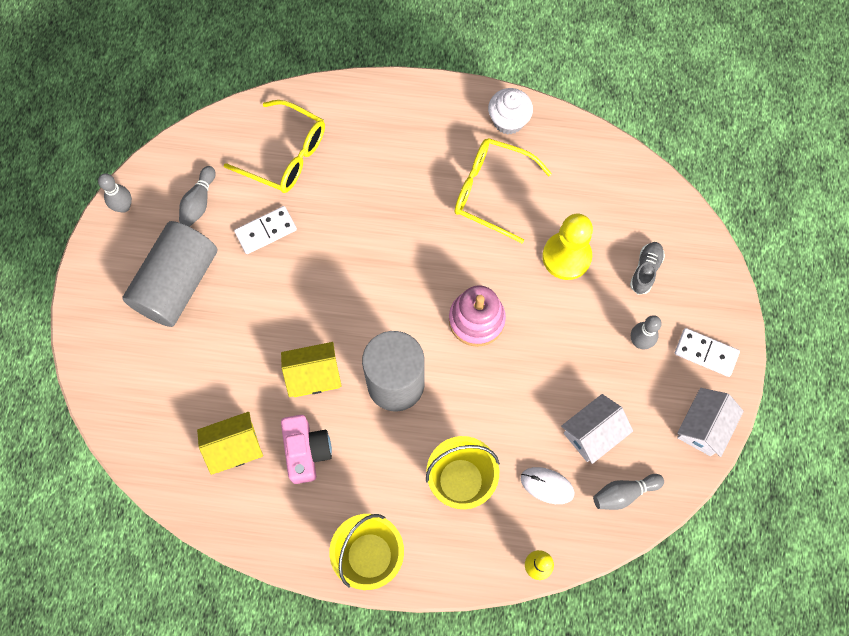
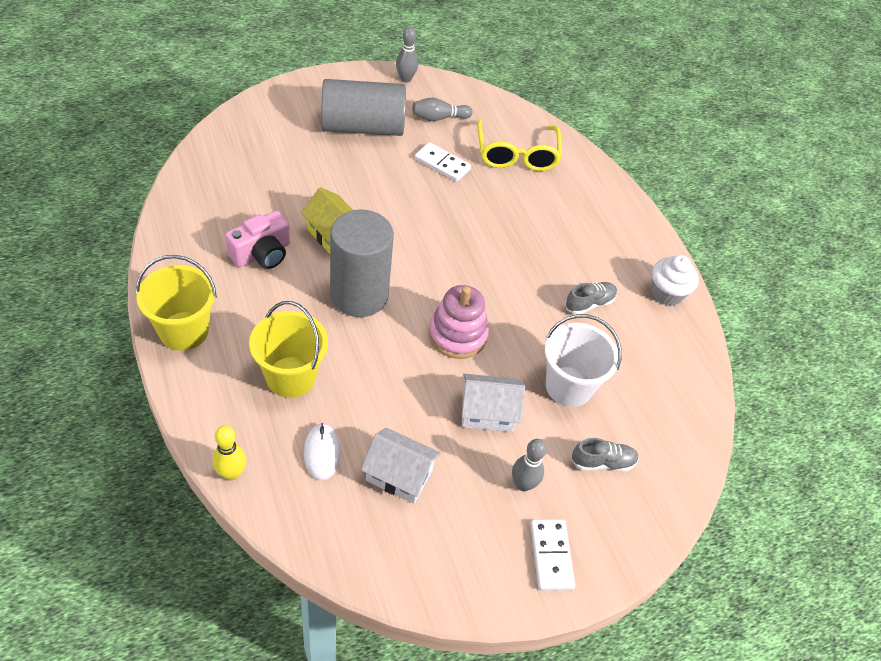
camera: 55 degrees right, 20 degrees down
(234, 447) = (241, 206): yellow house -> none
(491, 191) = (589, 303): yellow glasses -> grey shoe
(566, 257) = (568, 386): yellow pawn -> white bucket
(624, 493) = (349, 529): grey bowling pin -> none
(703, 427) = (466, 585): white house -> white house (487, 413)

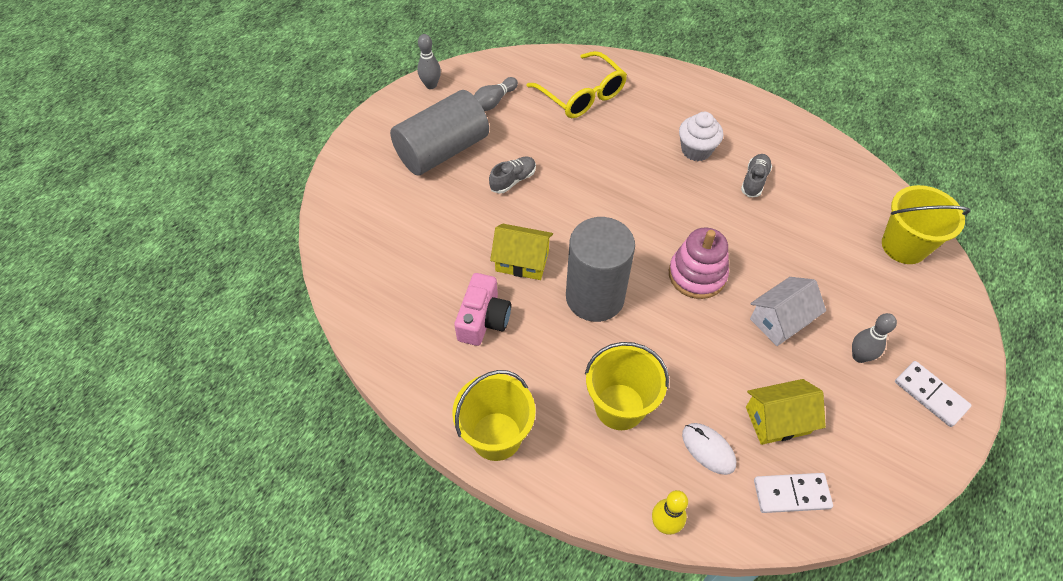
camera: 30 degrees left, 5 degrees up
(399, 475) = (777, 420): white house -> yellow house
(442, 164) = (537, 141): white domino -> white domino (791, 494)
(568, 386) = (808, 256): white bucket -> none
(602, 462) = (887, 297): grey shoe -> grey shoe (513, 180)
(667, 293) = (792, 135): white cupcake -> white cupcake (696, 150)
(667, 438) = (904, 246): none -> yellow bucket

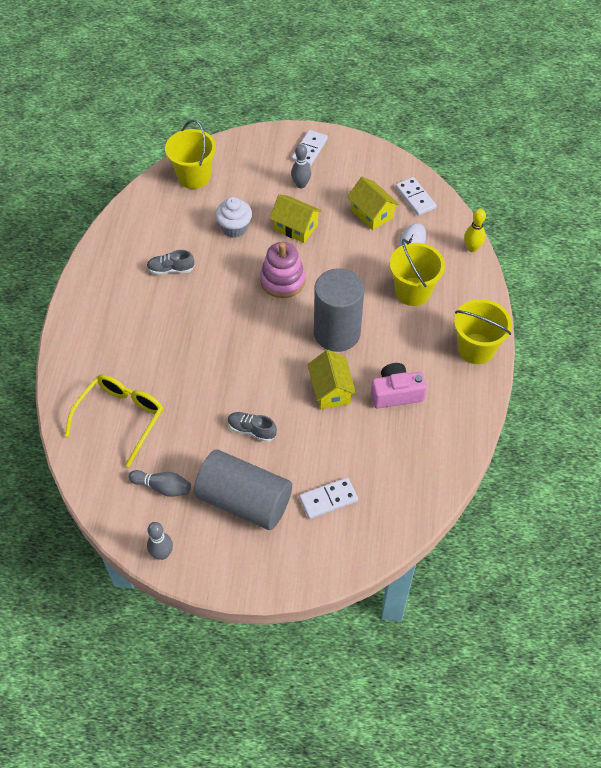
camera: 115 degrees left, 0 degrees up
(401, 210) = (328, 499): none -> white domino
(696, 150) = (154, 314): white cupcake -> white cupcake (234, 228)
(780, 320) = (295, 227): white house -> yellow house

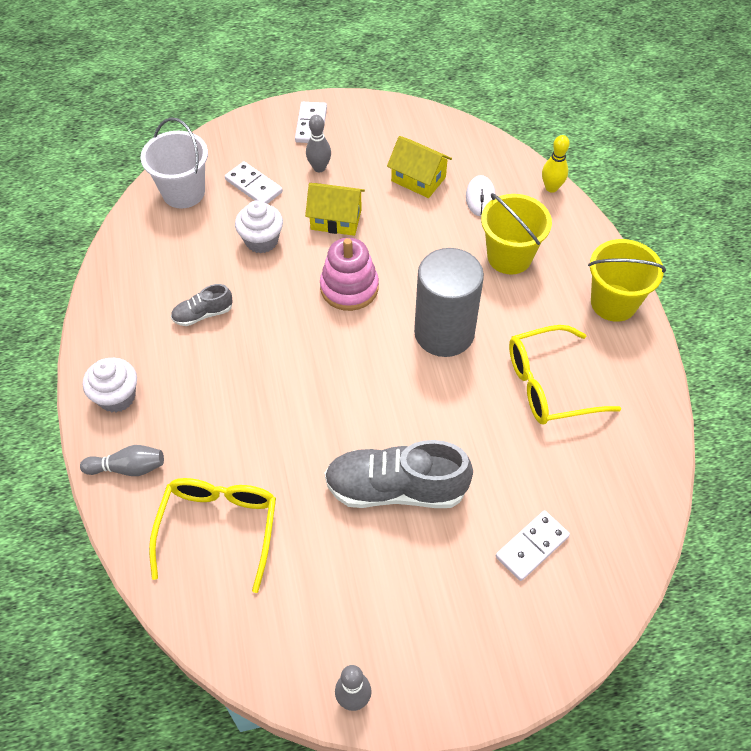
camera: 20 degrees left, 0 degrees up
(89, 309) = (117, 397): none -> white cupcake
(163, 487) = (314, 604): grey bowling pin -> grey bowling pin (128, 468)
(194, 176) = (183, 192): yellow bucket -> white bucket
(244, 501) = (428, 586): grey cylinder -> none
(252, 430) = (396, 488): grey shoe -> grey shoe, size x2.02
(330, 390) = (469, 405): yellow house -> none
(396, 393) = (549, 385): pink camera -> yellow glasses
(415, 198) = (460, 148): white domino -> white domino (254, 186)

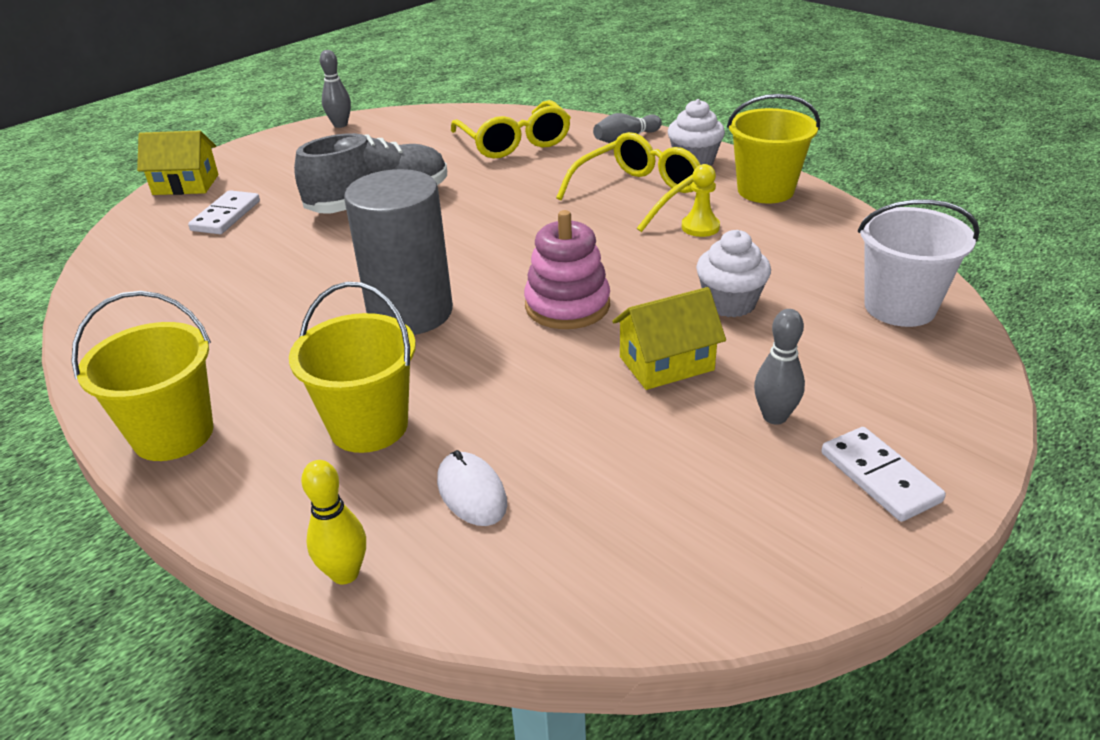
camera: 150 degrees right, 20 degrees down
(116, 328) = (765, 190): none -> yellow bucket
(203, 314) = (700, 227): grey shoe -> yellow pawn
(254, 186) = (828, 352): white domino -> none
(418, 179) = (602, 473): yellow house -> yellow house (186, 184)
(549, 385) = (248, 317): yellow glasses -> yellow glasses (638, 193)

